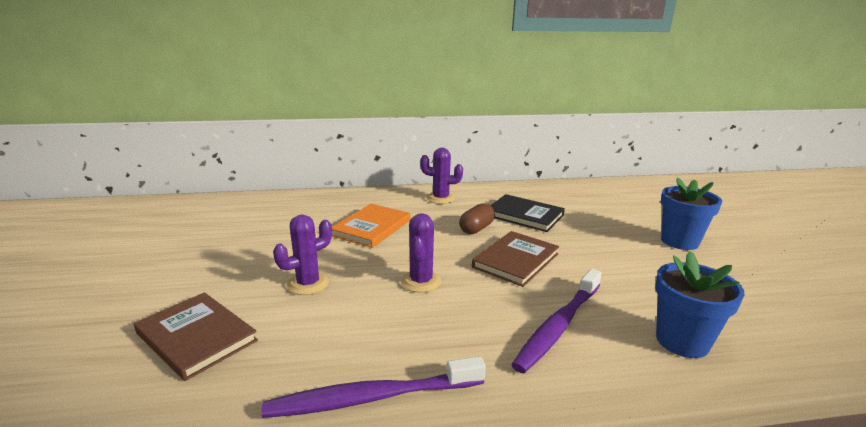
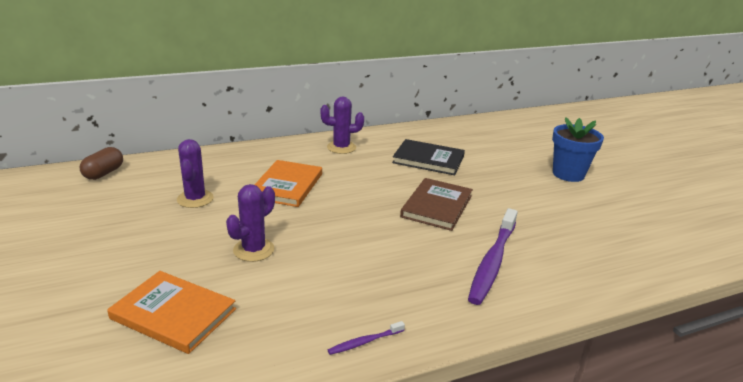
camera: 15 degrees left, 5 degrees up
(196, 337) = (173, 314): brown book -> orange book
(373, 397) = (365, 342): purple toothbrush -> purple toothbrush, size x0.44
(421, 281) = (360, 236): purple cactus -> purple cactus (195, 199)
(476, 229) = (389, 178): brown capsule -> brown capsule (104, 173)
(682, 341) = (590, 262): blue flower pot -> none

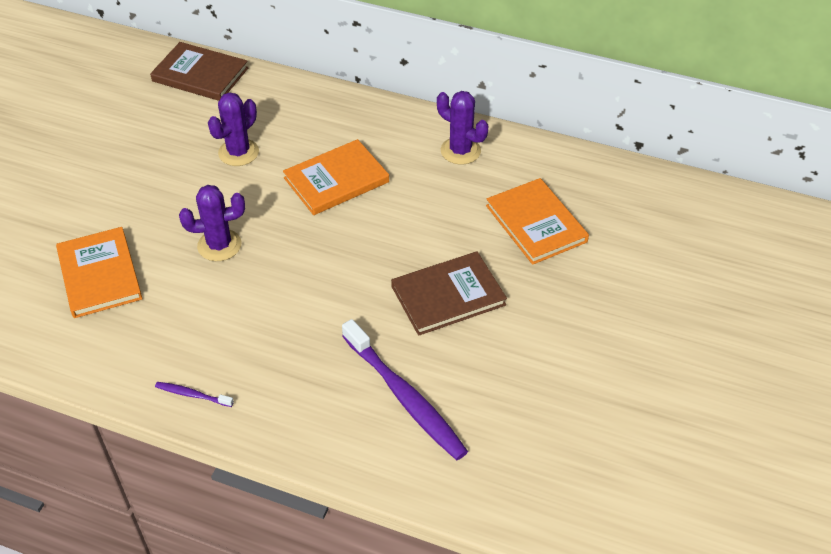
camera: 45 degrees right, 20 degrees up
(104, 173) = (200, 75): brown capsule -> brown book
(428, 159) = (536, 223): black book -> orange book
(493, 261) = (404, 396): purple toothbrush -> purple toothbrush turned 105 degrees counterclockwise
(568, 174) = (684, 346): blue flower pot -> none

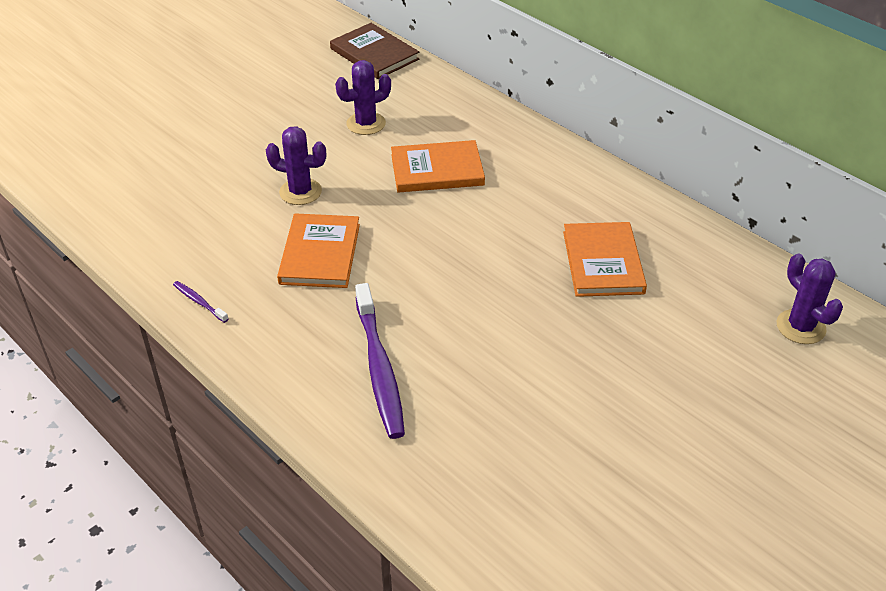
camera: 25 degrees right, 5 degrees down
(99, 275) = (188, 184): orange book -> orange book (320, 254)
(448, 295) = (476, 297): brown book -> none
(460, 151) = (569, 179): purple cactus -> purple cactus (800, 327)

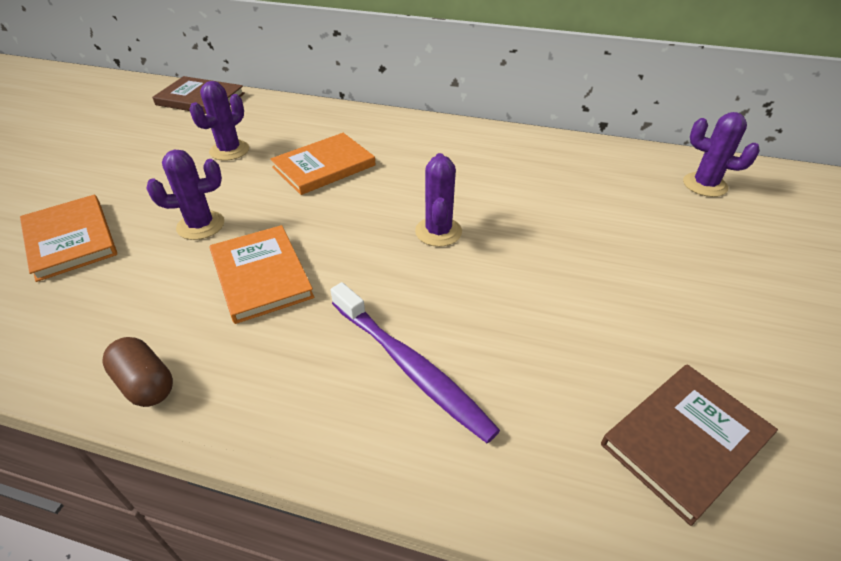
camera: 30 degrees left, 0 degrees up
(199, 302) = (145, 383): purple toothbrush -> brown capsule
(488, 272) = (438, 232): none -> purple cactus
(534, 504) = (685, 441): none -> brown book
(603, 262) = (523, 190): orange book -> orange book (70, 239)

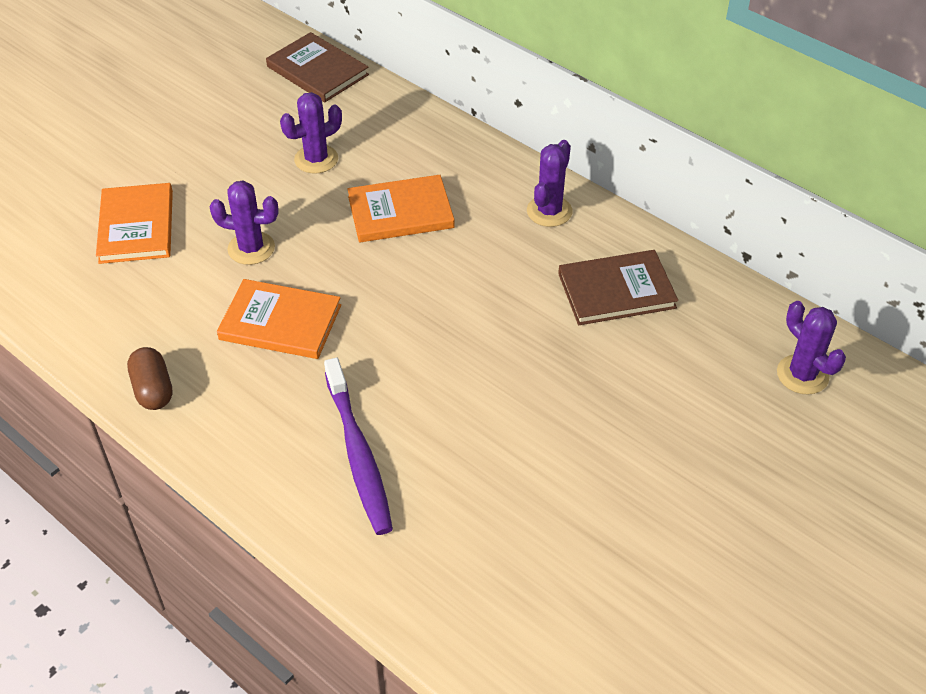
camera: 25 degrees right, 5 degrees up
(261, 275) = (280, 322): orange book -> orange book turned 75 degrees counterclockwise
(438, 232) = (466, 332): purple cactus -> purple cactus (549, 211)
(685, 441) = (535, 597): brown book -> brown book (616, 290)

